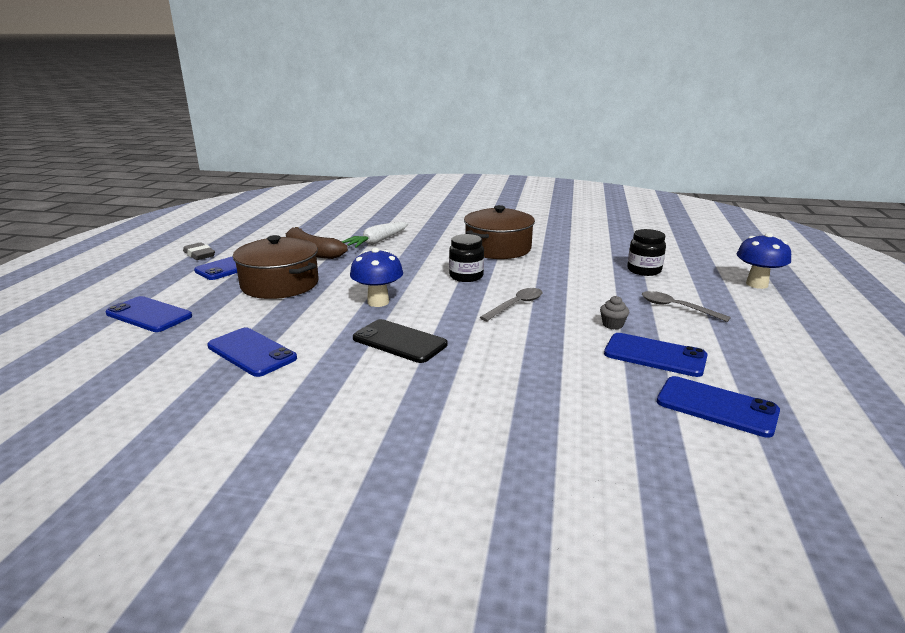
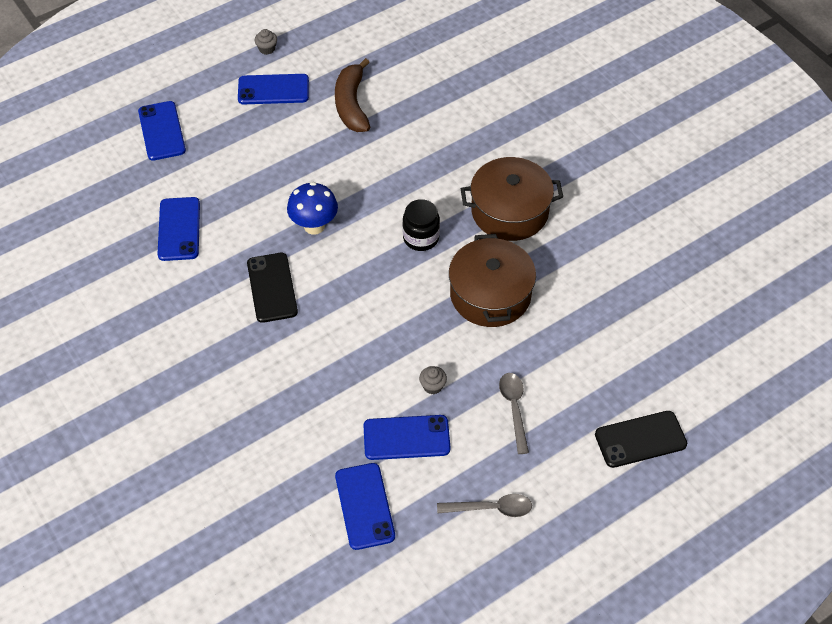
camera: 45 degrees right, 30 degrees up
(199, 255) = (267, 49): grey eraser -> grey cupcake
(280, 284) = (277, 146): brown pot -> brown pot (490, 294)
(377, 242) = (424, 122): white carrot -> none
(516, 305) = (401, 307): grey spoon -> grey spoon (491, 508)
(644, 270) = (579, 343): black jar -> none
(655, 355) = (406, 438): blue phone -> blue phone turned 75 degrees counterclockwise
(757, 284) = (640, 439): blue mushroom -> black phone

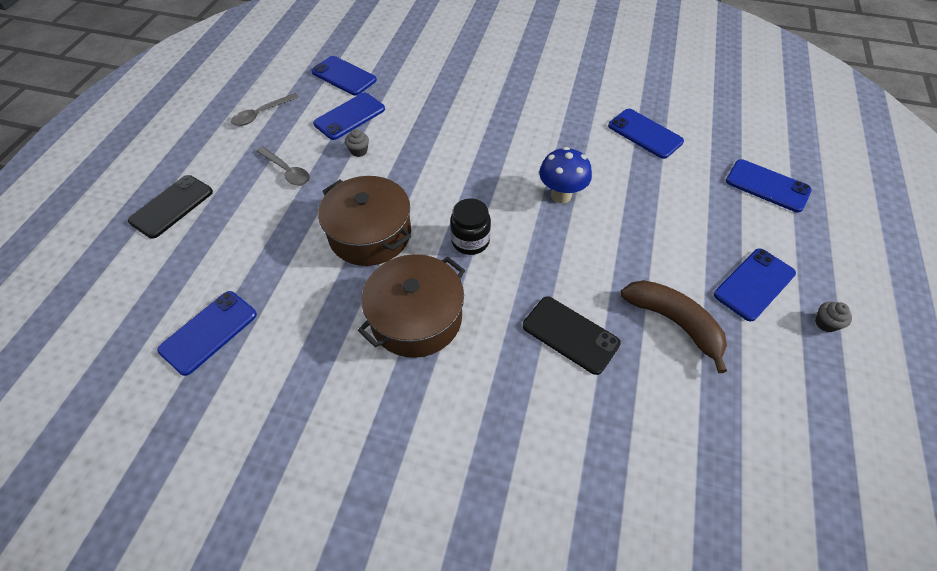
camera: 140 degrees right, 0 degrees up
(272, 287) = (535, 140): black phone -> black phone (570, 335)
(661, 295) = (209, 332): none -> blue phone

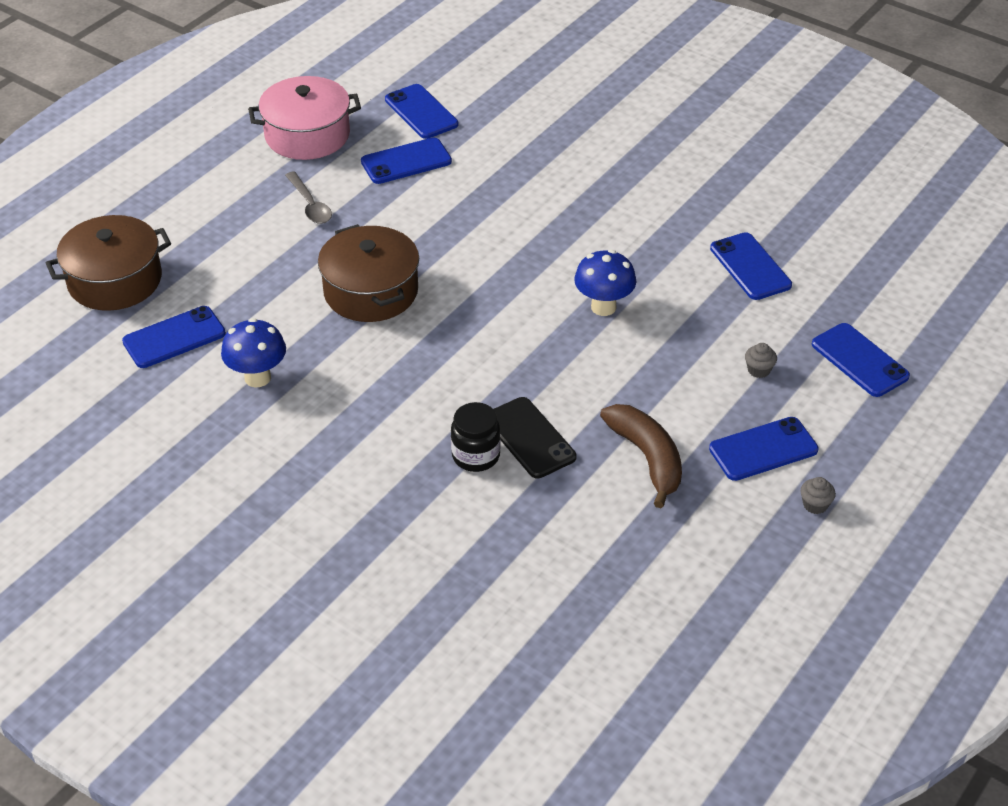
camera: 20 degrees right, 10 degrees down
(172, 206) = (177, 211): black phone -> none
(261, 114) = (307, 135): grey spoon -> pink pot
(303, 350) = (257, 378): none -> blue mushroom
(359, 151) = (399, 203): grey cupcake -> grey cupcake (758, 370)
(416, 318) = (380, 380): brown pot -> brown pot (115, 280)
(470, 241) = (474, 326): black jar -> black jar (476, 456)

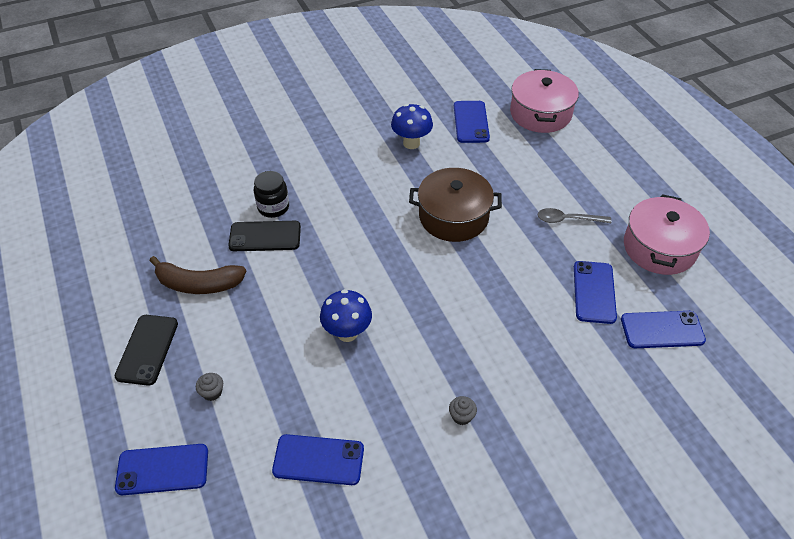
camera: 120 degrees right, 5 degrees up
(115, 280) = (540, 113): brown pot -> pink pot
(763, 449) = (147, 349): blue phone -> black phone
(815, 505) = (82, 350): grey cupcake -> grey cupcake (461, 416)

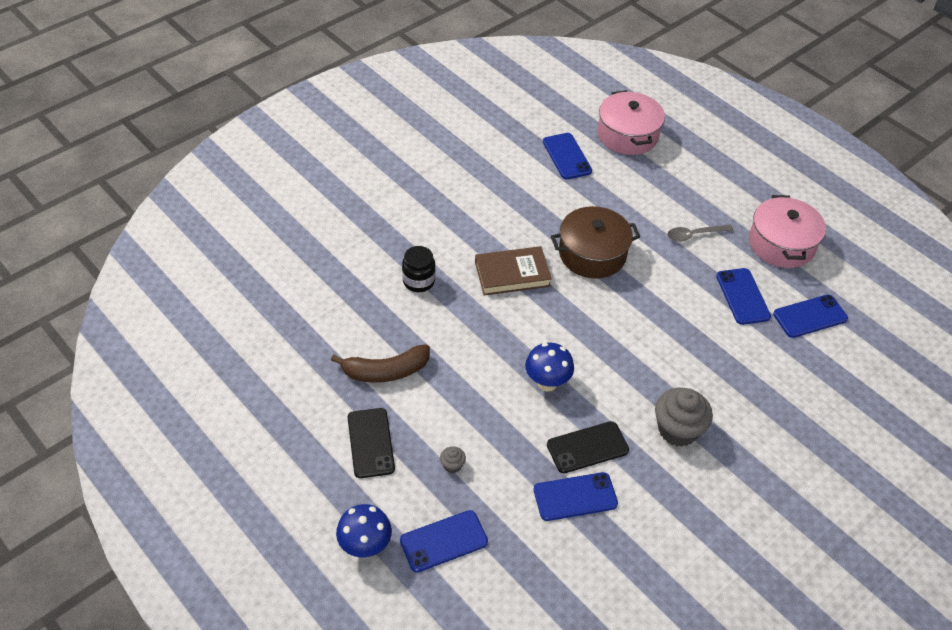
camera: 20 degrees left, 0 degrees up
(265, 236) = (425, 311): black phone -> black phone (587, 447)
(365, 219) = (512, 274): none -> brown book
(411, 143) = (520, 189): blue mushroom -> blue mushroom (365, 547)
(461, 416) = (677, 430): grey cupcake -> grey cupcake, size x2.26

